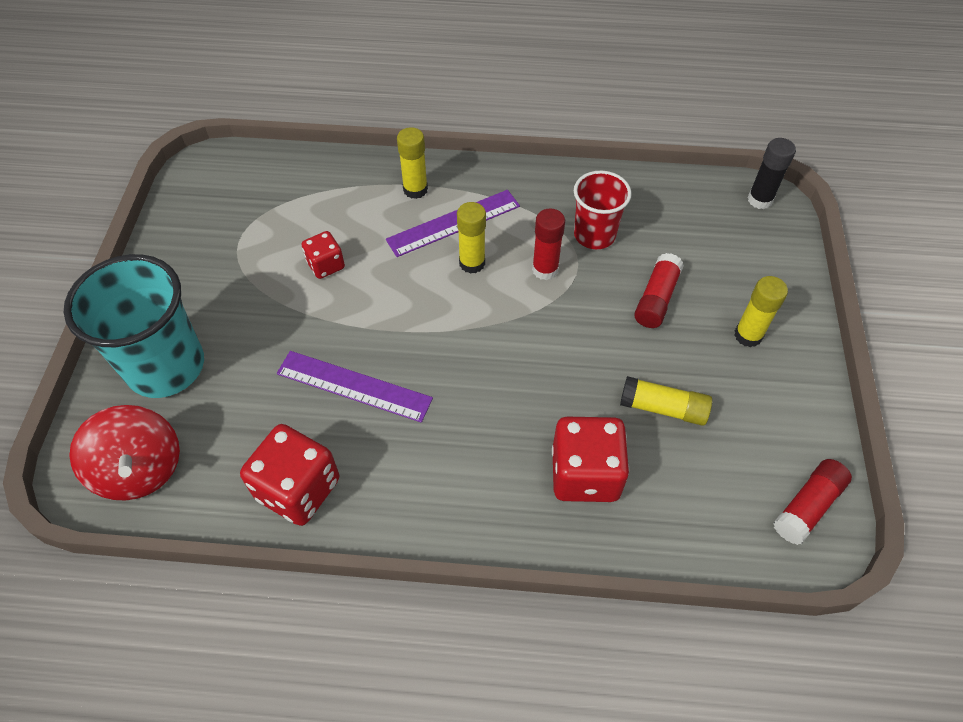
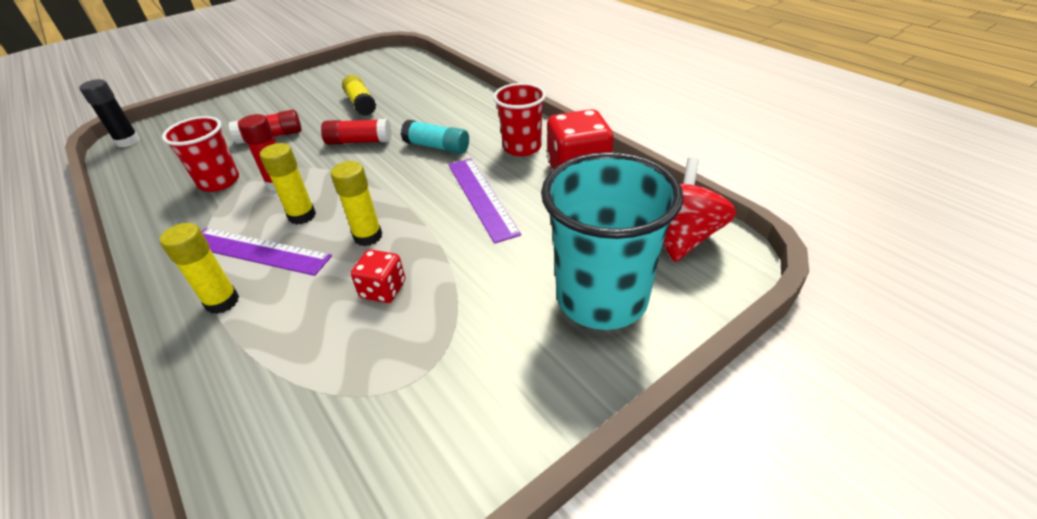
camera: 130 degrees left, 15 degrees down
(391, 480) = (522, 147): none -> red cup
(478, 412) = (437, 147): none -> turquoise glue stick
(585, 474) = (433, 104): red dice -> none
(748, 335) = (276, 103): yellow glue stick -> yellow glue stick (368, 236)
(807, 506) = (378, 61): red glue stick -> red glue stick (359, 141)

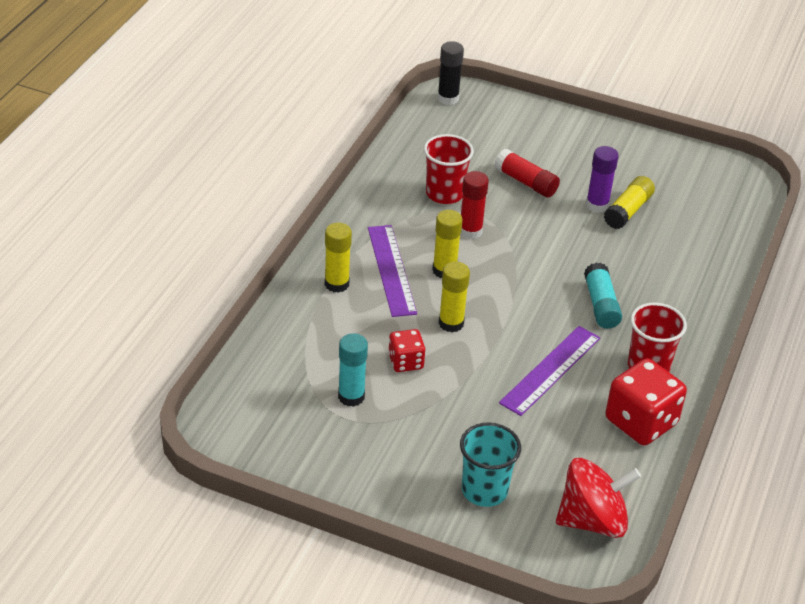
camera: 55 degrees right, 0 degrees up
(338, 114) = (597, 205): none -> purple glue stick
(359, 141) = (566, 246): red glue stick -> none
(388, 359) = (351, 397): none -> turquoise glue stick
(601, 298) = (484, 490): turquoise cup -> turquoise cup, size x0.60

